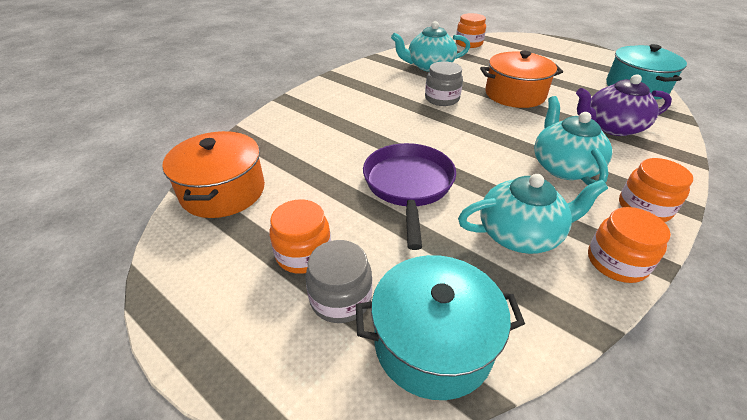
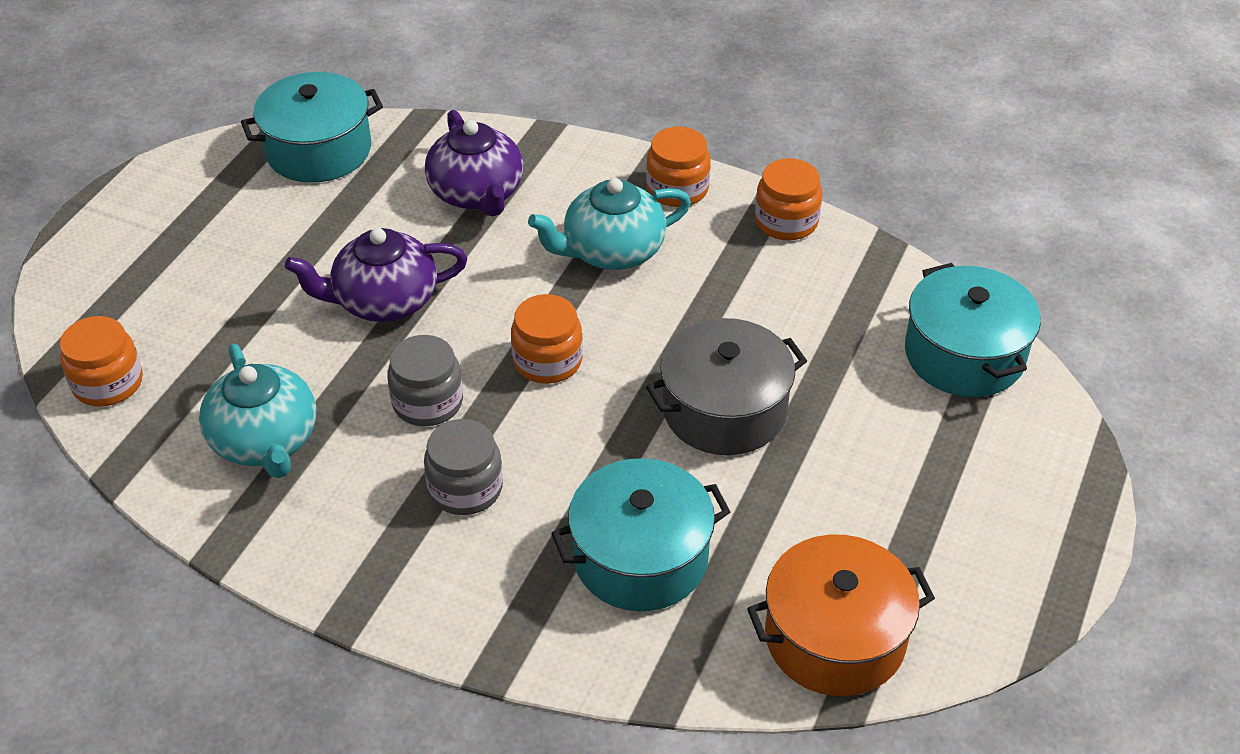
camera: 105 degrees left, 5 degrees up
(303, 254) = (908, 491): orange jar -> orange jar (547, 361)
(317, 140) = (640, 557): none -> turquoise pot
(341, 298) = (953, 437): grey jar -> grey jar (465, 488)
(408, 186) = (724, 410): purple pan -> grey pot
(515, 94) = (384, 301): orange pot -> purple teapot
(520, 234) = (775, 294): turquoise teapot -> none

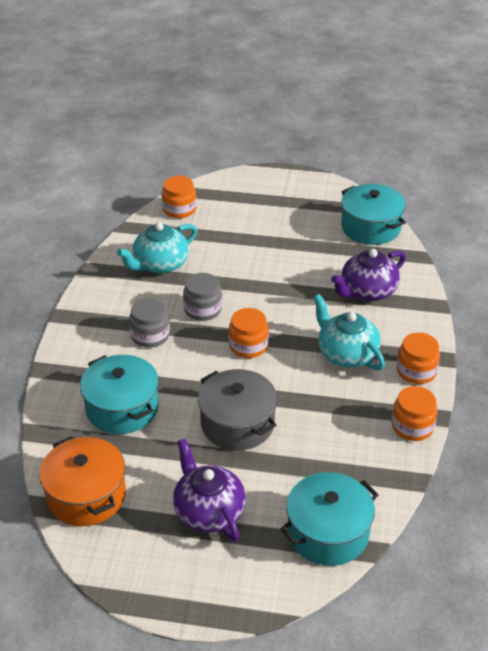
camera: 75 degrees right, 5 degrees down
(384, 301) = (267, 278): purple teapot -> purple teapot (208, 511)

